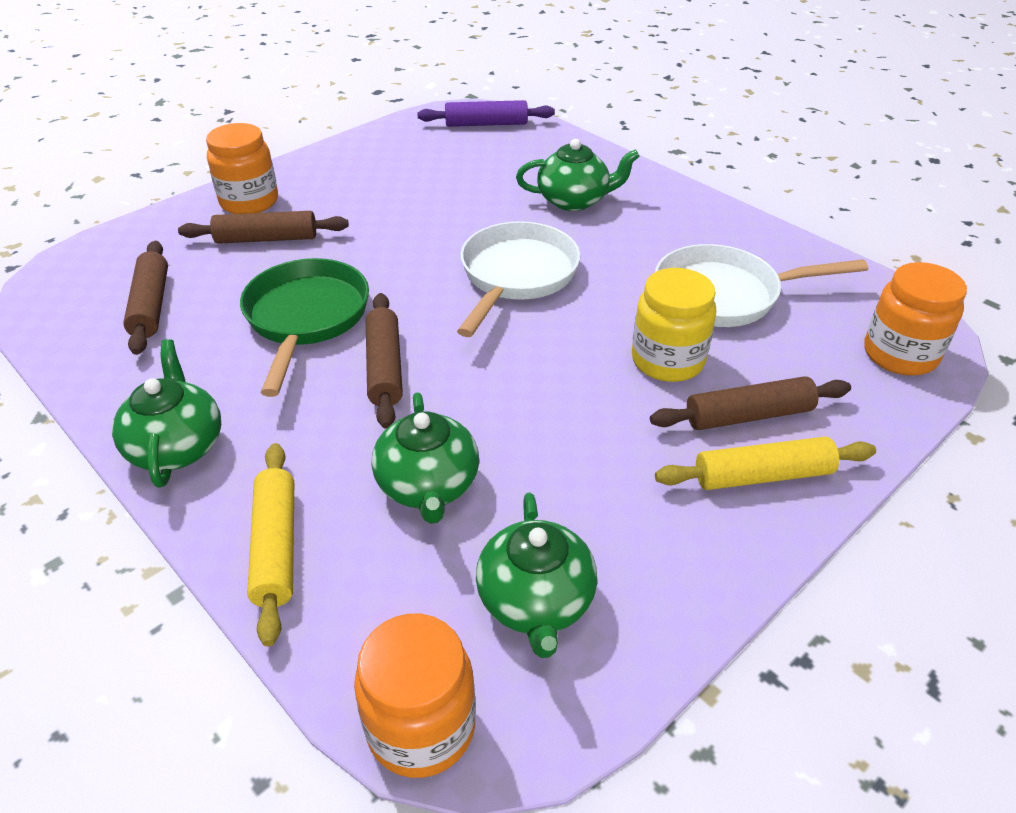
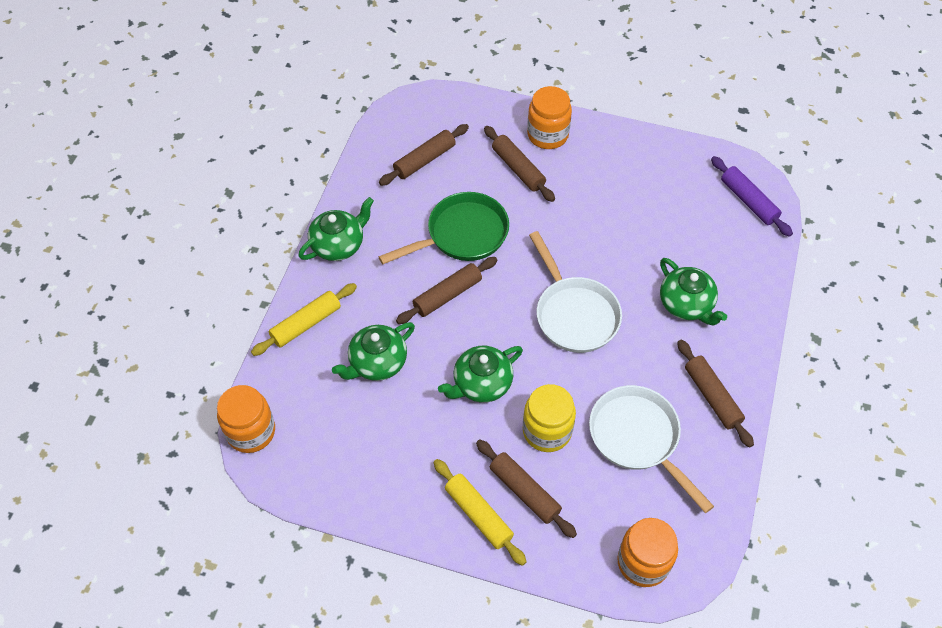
camera: 60 degrees right, 15 degrees up
(516, 276) = (574, 314): white pan -> white pan turned 75 degrees clockwise
(536, 602) = (335, 444): green teapot -> green teapot (481, 384)
(703, 228) = (712, 397): none -> brown rolling pin

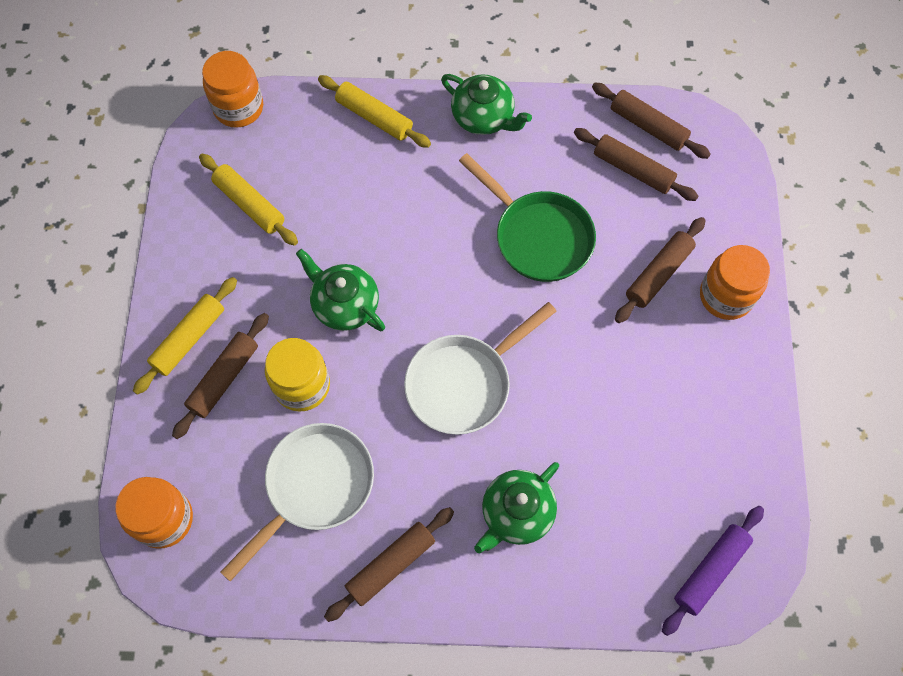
camera: 75 degrees right, 10 degrees up
(358, 440) = (249, 204): none -> yellow rolling pin
(377, 363) = (345, 196): green teapot -> none
(447, 295) = (450, 242): brown rolling pin -> brown rolling pin (648, 126)

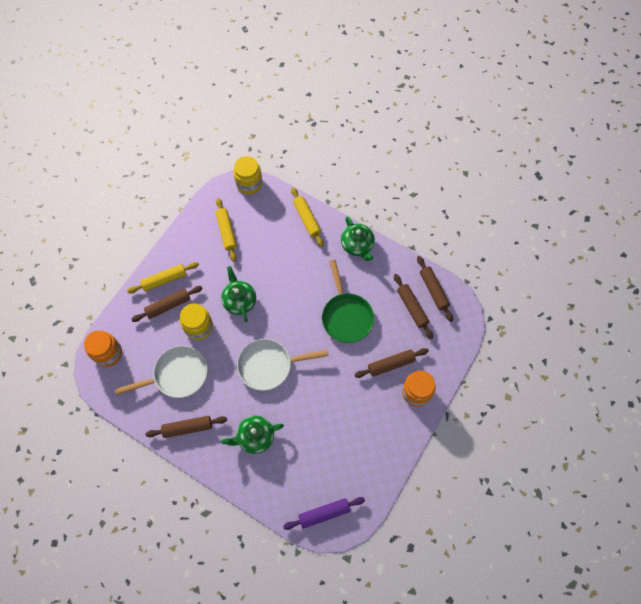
camera: 30 degrees right, 0 degrees up
(238, 108) = (249, 183): orange jar -> yellow jar

